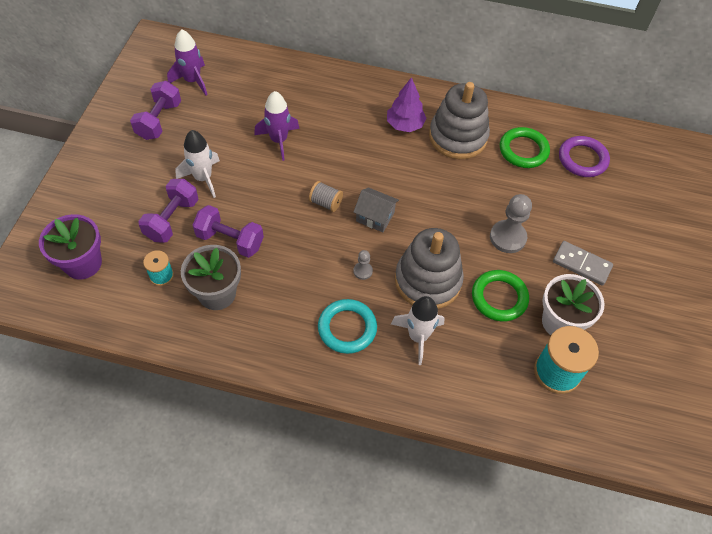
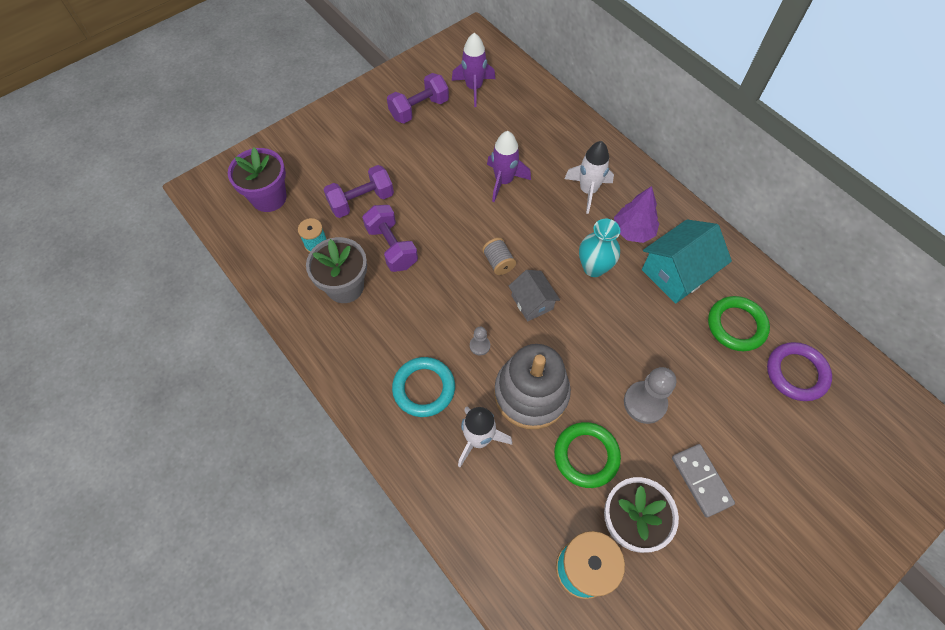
camera: 40 degrees right, 5 degrees up
(203, 178) = (414, 179): white rocket -> white rocket (588, 191)
(398, 166) = (594, 268): none -> turquoise vase
(458, 137) = (677, 272): grey stacking toy -> turquoise house

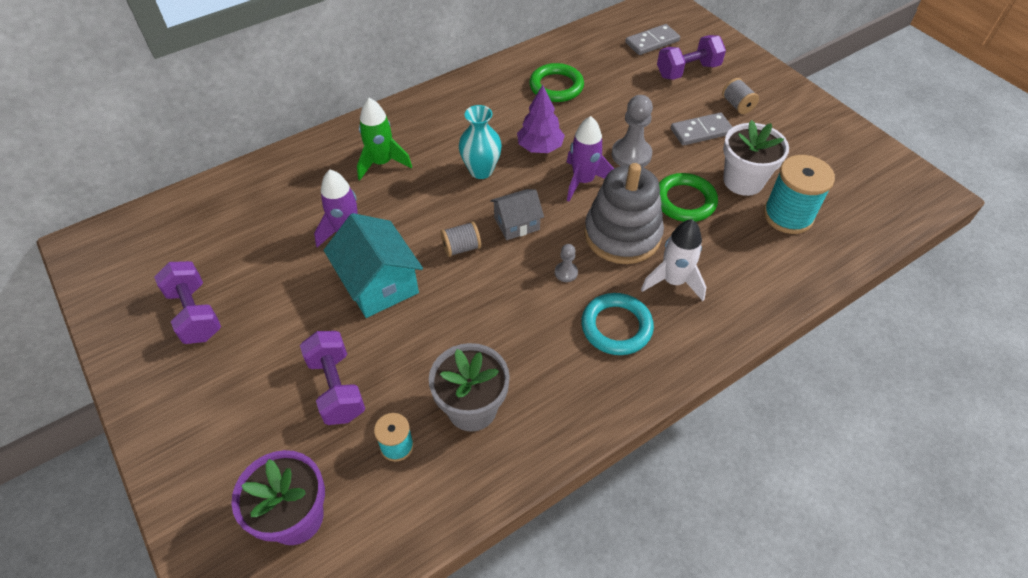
camera: 85 degrees left, 10 degrees down
(392, 247) = (420, 353): purple dumbbell -> purple dumbbell (688, 71)
(474, 88) = (183, 251): purple rocket -> purple rocket (583, 181)
(588, 191) = (382, 163): white rocket -> green rocket
(633, 231) = (442, 136): purple tree -> purple tree (540, 147)
(677, 272) = (496, 113): turquoise house -> turquoise house (378, 283)
(761, 529) = (737, 105): none -> grey spool
(796, 373) = (603, 62): purple ring -> none
(856, 430) = (652, 42): none -> grey domino

